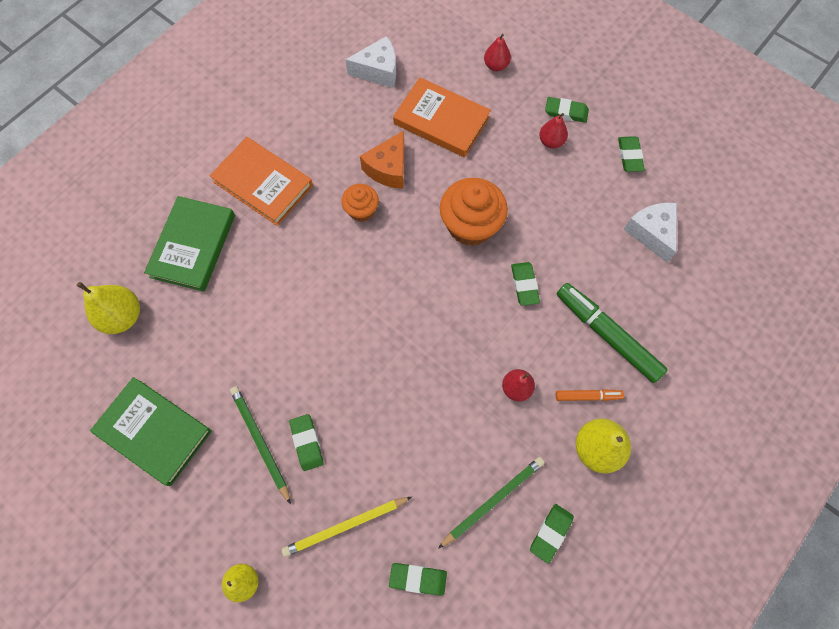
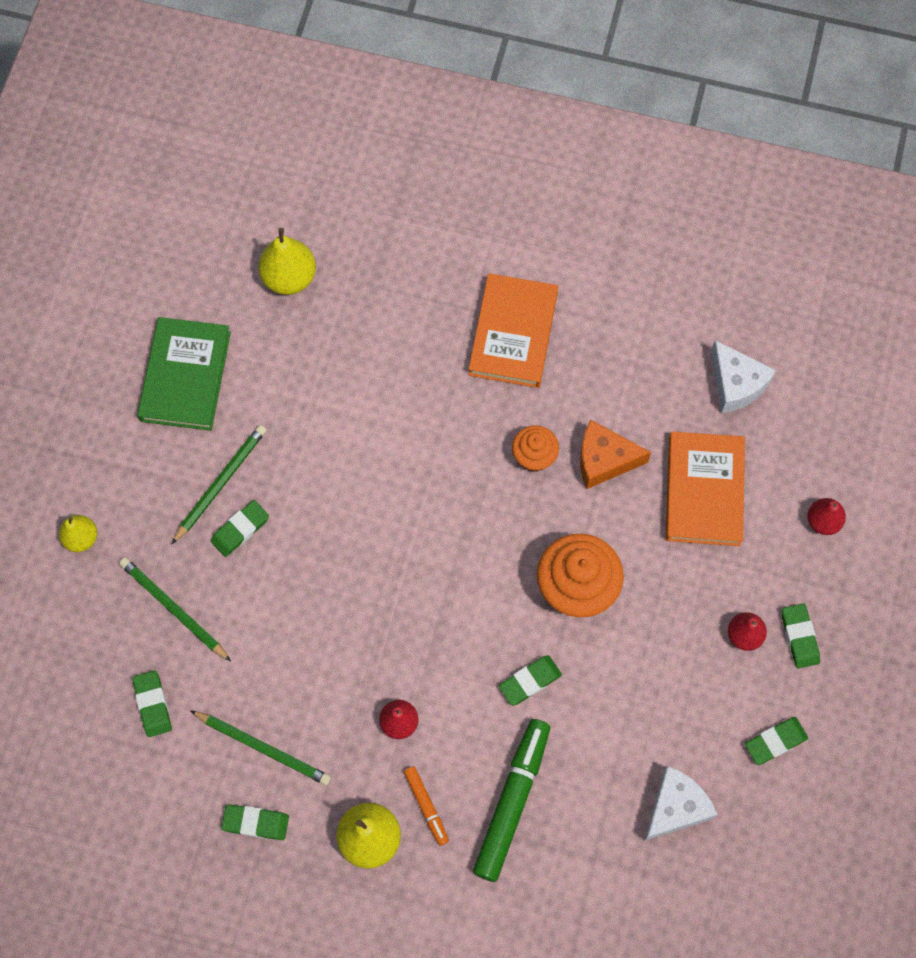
camera: 65 degrees right, 0 degrees up
(193, 246) = (401, 302): green book -> none
(345, 526) = (173, 609): yellow pencil -> green pencil

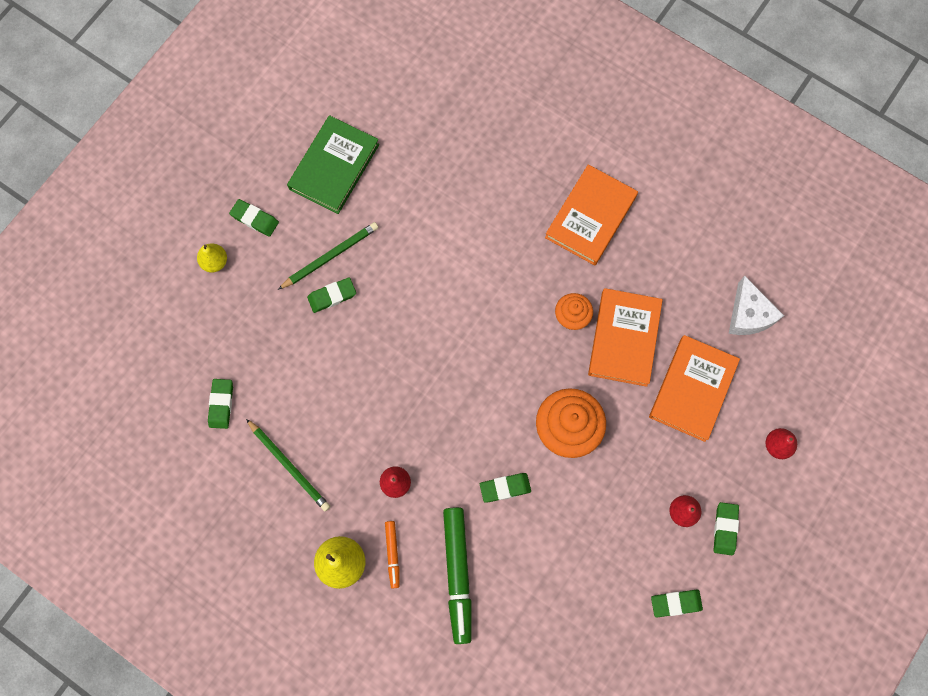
camera: 20 degrees right, 5 degrees up
(173, 609) = (262, 338): green pencil -> none
(256, 823) = (263, 520): green eraser -> green eraser (254, 219)
(289, 278) = (437, 118): yellow pear -> none
(512, 801) = (458, 574): green marker -> green marker turned 135 degrees clockwise
(604, 460) = (624, 338): orange cheese -> orange book
(675, 807) = (580, 625): white cheese -> none

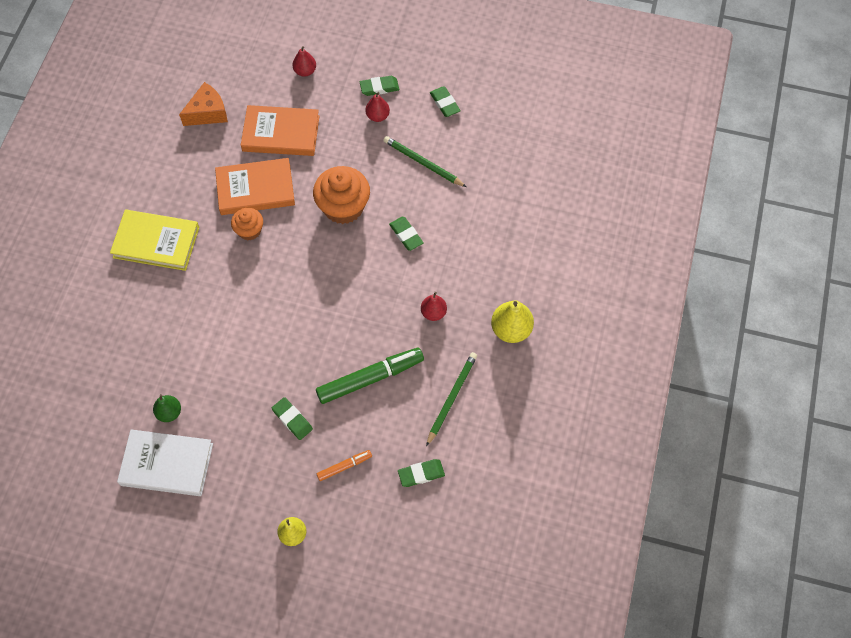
camera: 110 degrees left, 10 degrees down
(254, 219) = (240, 515): green eraser -> none
(330, 256) = (255, 435): green pencil -> green pencil (423, 163)
(334, 167) = (167, 464): green book -> white book
(387, 182) = (169, 412): none -> green pear
(393, 554) = (489, 296): orange marker -> orange marker (344, 466)
(458, 574) = (484, 246): green marker -> green marker (370, 378)
(590, 217) = (156, 242): orange book -> yellow book
(748, 315) = (208, 112): white cheese -> orange cheese

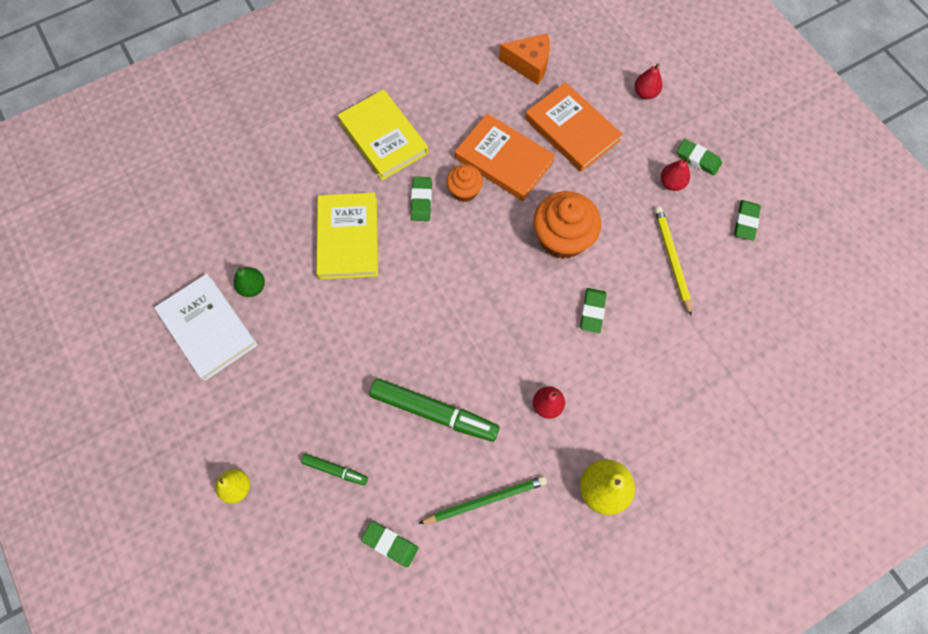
camera: 45 degrees right, 5 degrees up
(202, 326) = (348, 238): none -> yellow book
(292, 419) = (336, 386): green eraser -> green eraser (421, 200)
(344, 466) = (335, 470): orange marker -> green marker
(423, 163) = (671, 259): green pencil -> yellow pencil

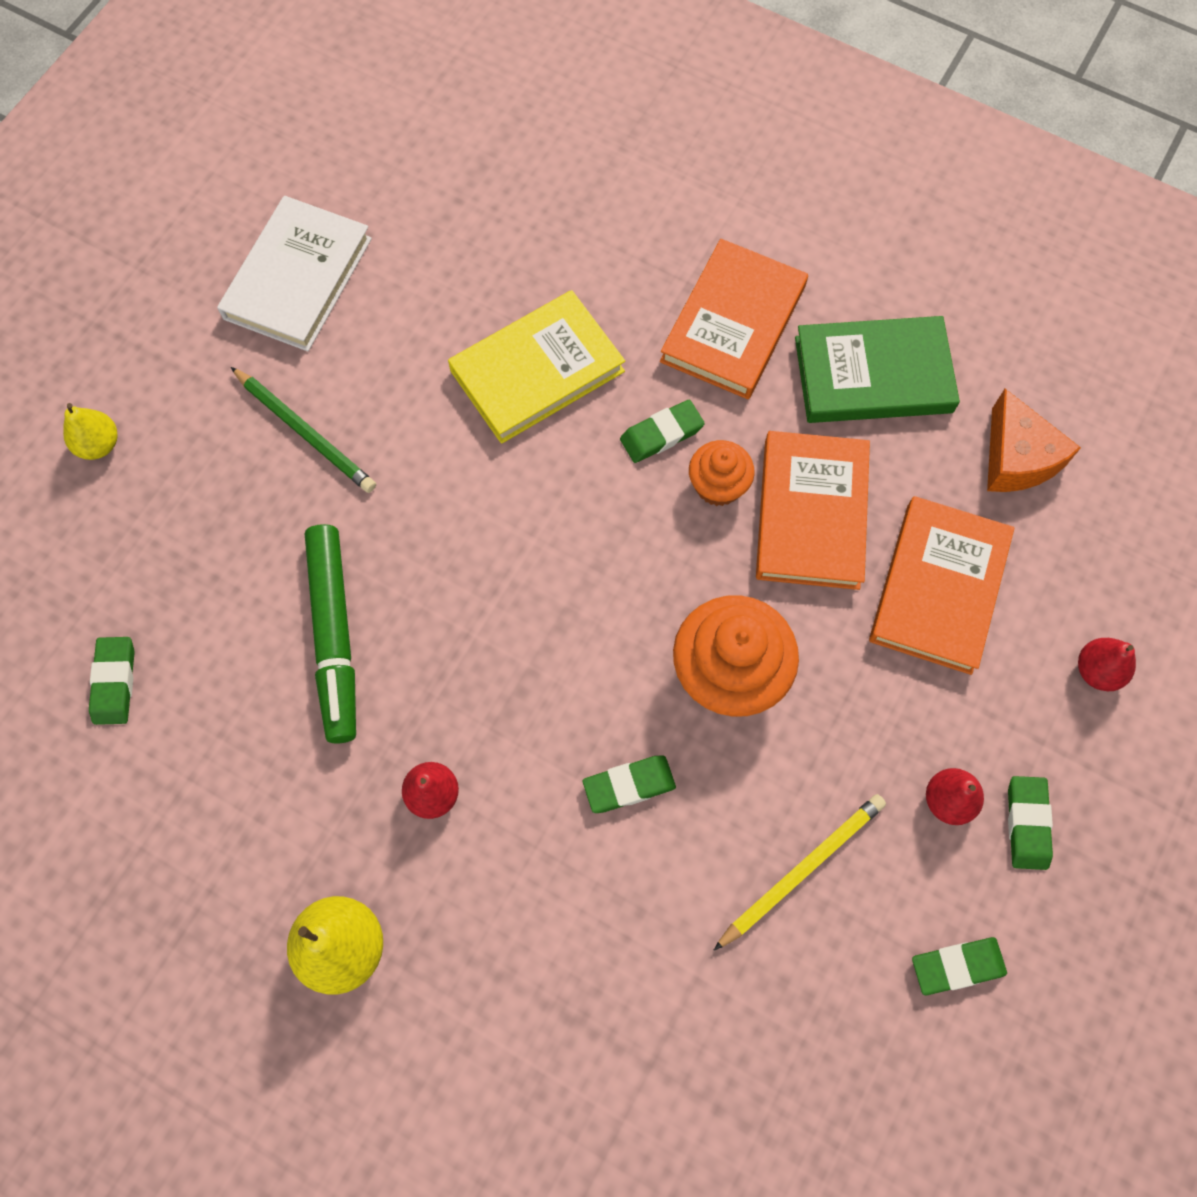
camera: 60 degrees right, 0 degrees up
(253, 287) = (389, 295): green pear -> none
(335, 470) = (183, 552): green marker -> none
(383, 137) = (733, 324): yellow book -> orange book
(450, 95) = (873, 375): none -> green book
(485, 500) = (240, 780): green pencil -> green pencil (305, 432)

